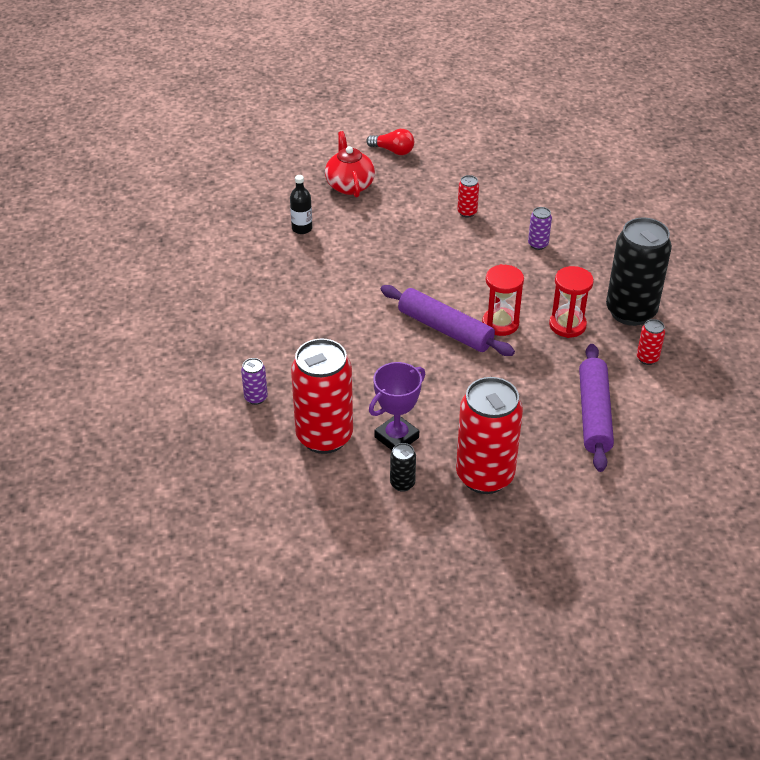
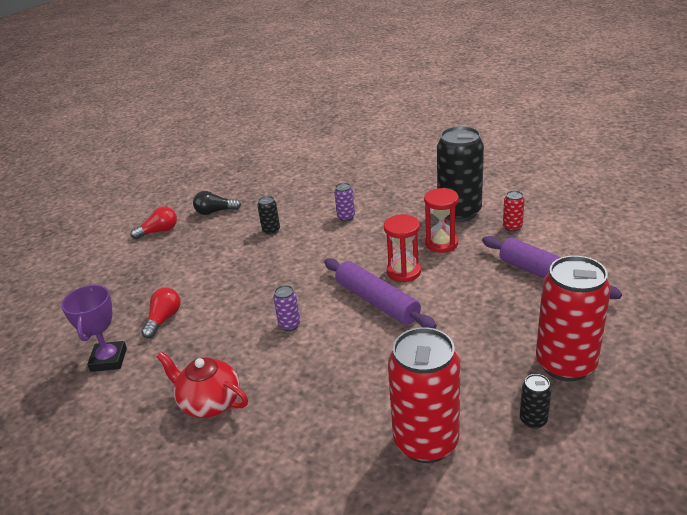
camera: 45 degrees left, 10 degrees down
(256, 398) = (325, 465): purple can -> purple can (289, 325)
(302, 228) = (164, 319): black bottle -> red light bulb
(349, 185) = (158, 269): red teapot -> red teapot (209, 402)
(396, 437) = (472, 393): purple trophy -> purple trophy (109, 360)
(445, 329) = (377, 301): purple rolling pin -> purple rolling pin turned 60 degrees clockwise
(454, 162) = (215, 212): none -> black light bulb
(467, 212) = (271, 230): red can -> black can

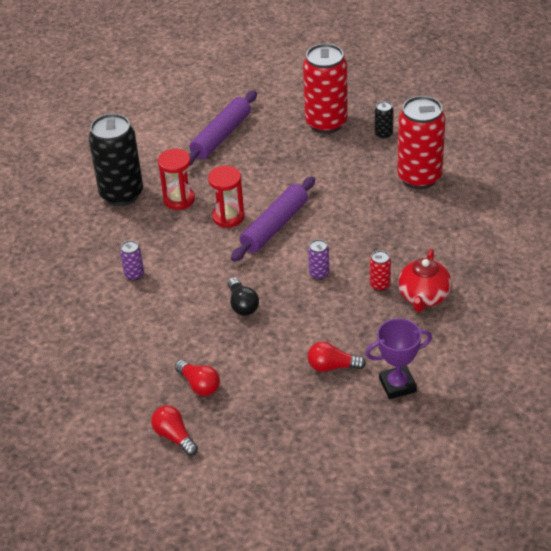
camera: 105 degrees left, 10 degrees up
(199, 244) = (199, 385): none -> red light bulb
(215, 212) = (126, 395): black light bulb -> black light bulb (242, 305)
(271, 230) = (165, 330): black can -> none
(512, 227) = (147, 158): red can -> red can (380, 285)

